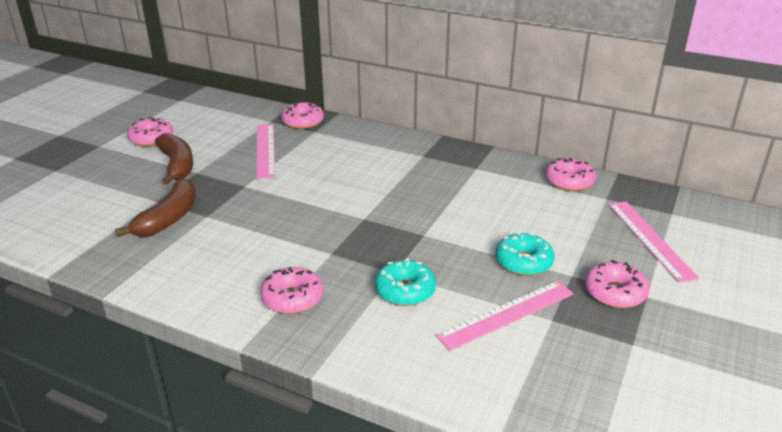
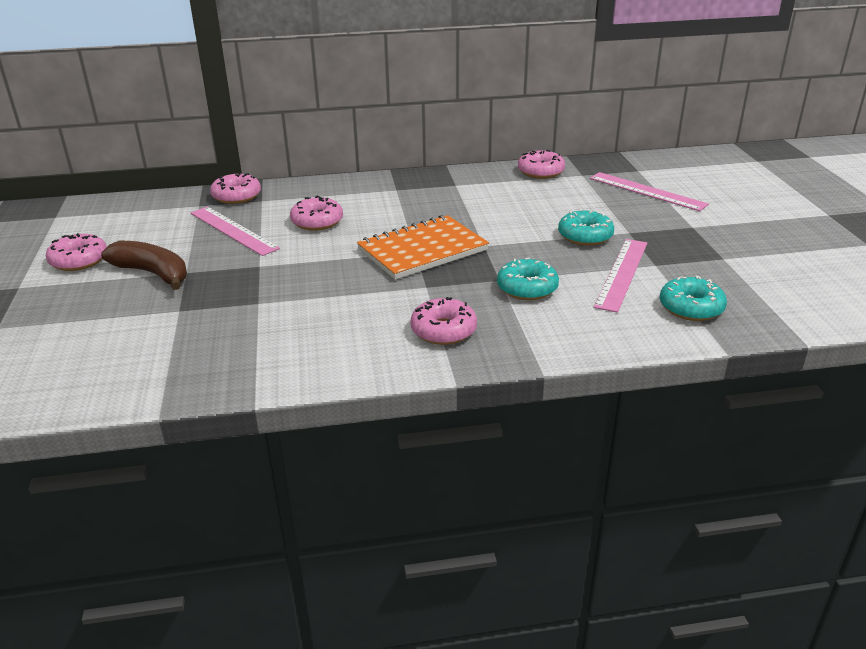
camera: 35 degrees left, 0 degrees up
(168, 219) = (220, 319): brown banana -> none
(370, 219) = (422, 250): none -> orange notebook
(524, 380) = (691, 308): none -> turquoise donut
(615, 292) = (671, 232): pink donut -> pink donut (317, 222)

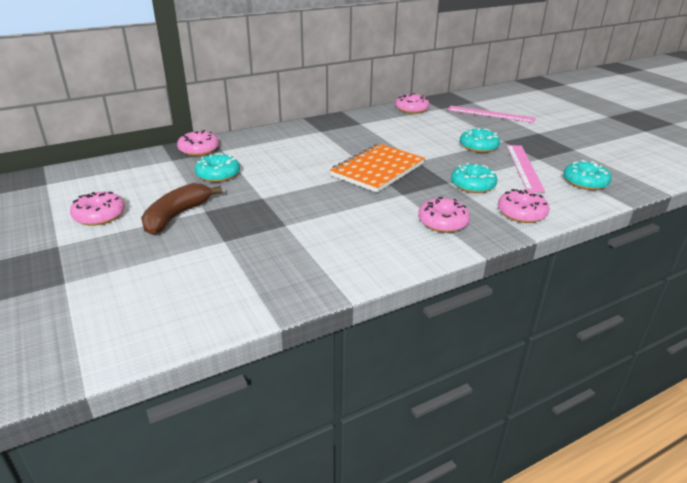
camera: 20 degrees left, 0 degrees up
(153, 273) = (177, 216): brown banana -> brown banana turned 75 degrees counterclockwise
(233, 230) = (218, 174): pink ruler -> turquoise donut
(317, 222) = (280, 160): pink donut -> pink donut (521, 213)

